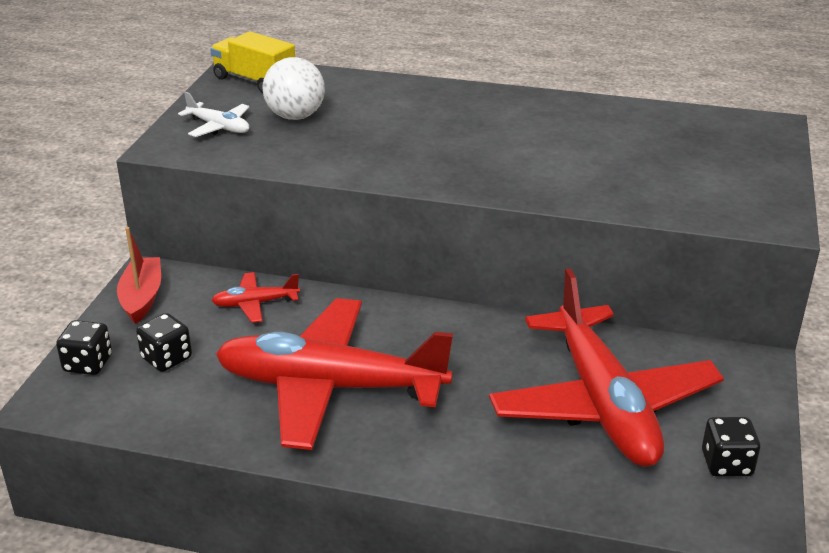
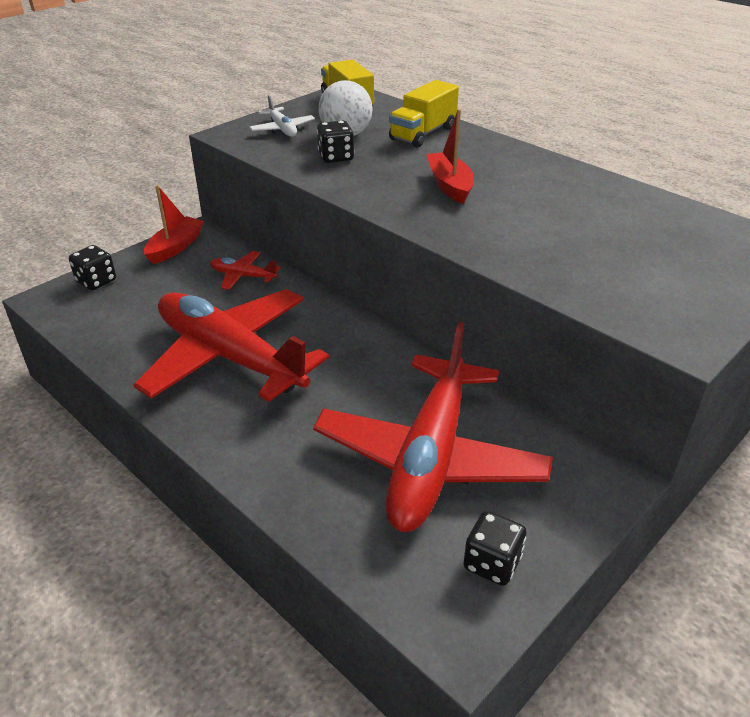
camera: 30 degrees right, 5 degrees up
(166, 358) = (146, 295): black dice -> black dice (336, 157)
(372, 96) = (423, 133): none -> yellow truck
(457, 143) = (449, 185): none -> red boat

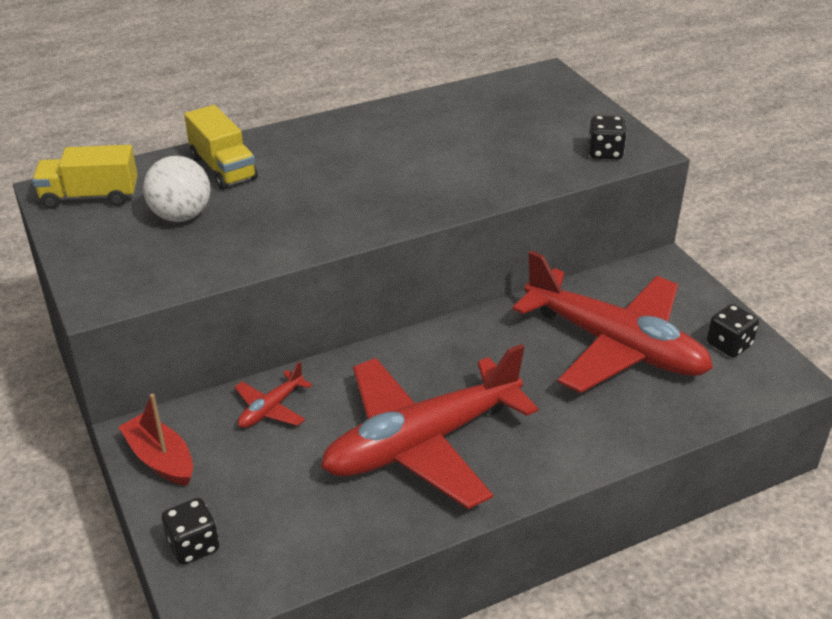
camera: 70 degrees left, 0 degrees up
(282, 129) = (124, 257): white plane -> none
(336, 157) = (235, 234): black dice -> black dice (605, 152)
(449, 185) = (353, 182): red boat -> none

